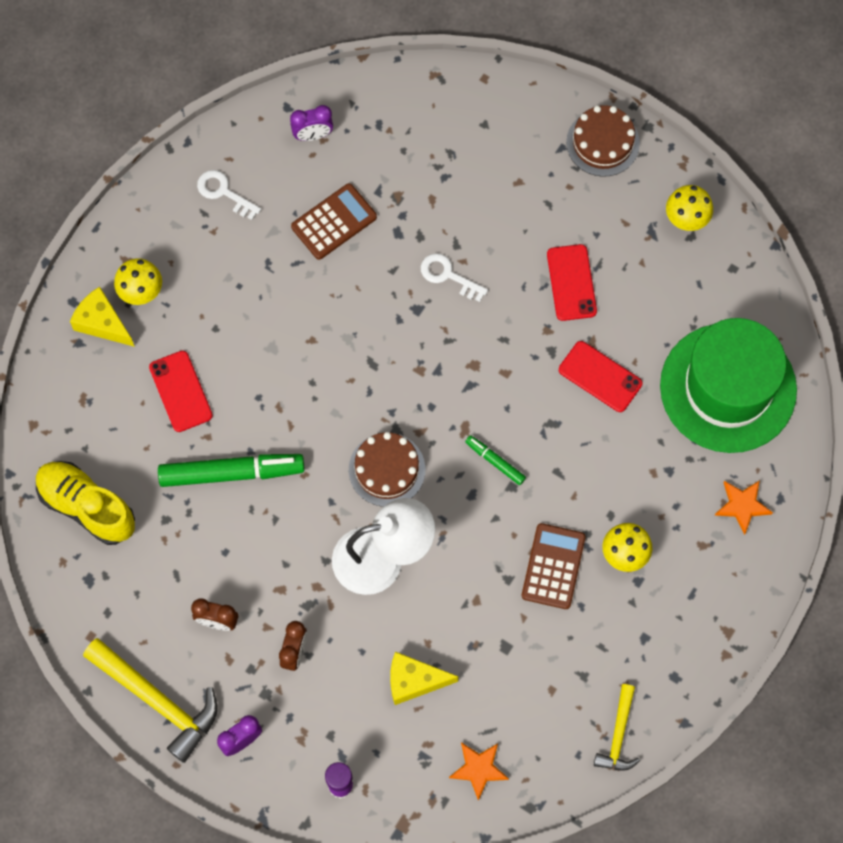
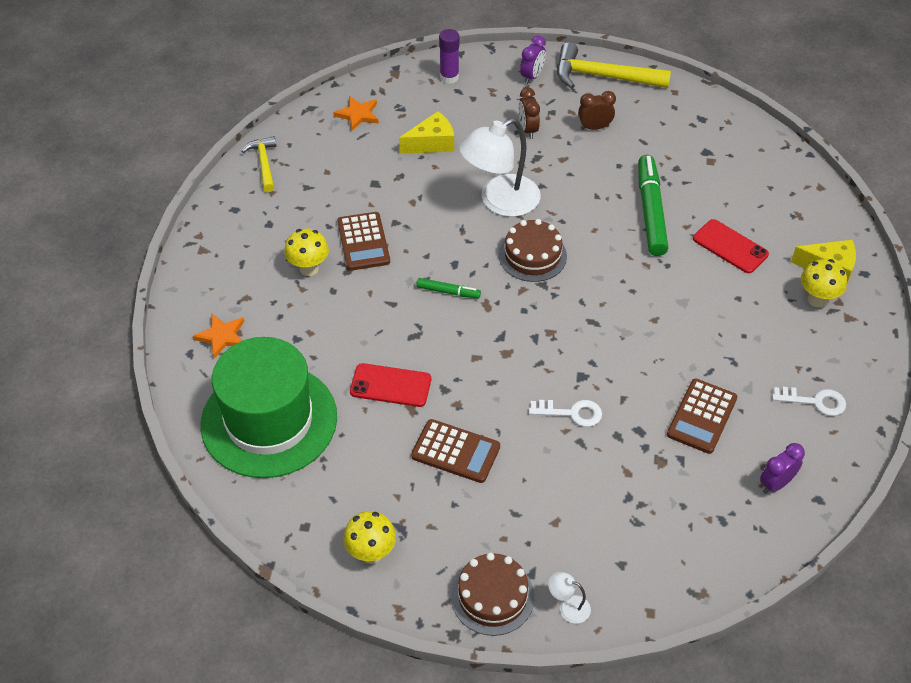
camera: 155 degrees right, 20 degrees down
(87, 507) = (738, 155): yellow shoe -> none
(231, 473) = (650, 211): green marker -> green marker turned 120 degrees clockwise
(546, 109) = (568, 607): none -> white lamp
(571, 283) = (456, 451): red phone -> brown calculator

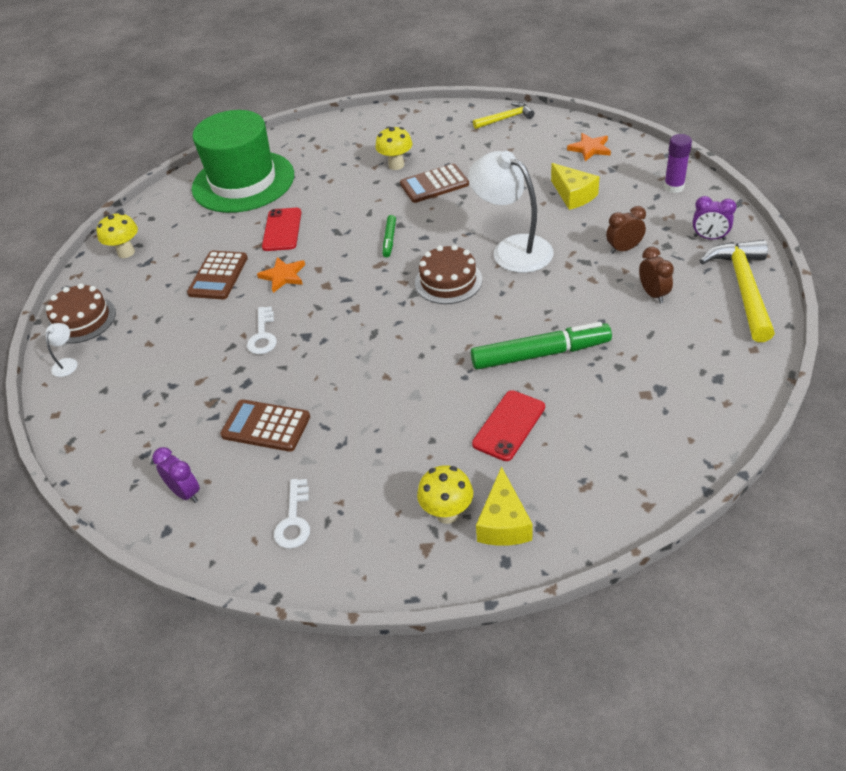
camera: 85 degrees right, 5 degrees down
(222, 336) = (318, 144): orange star -> orange star (283, 276)

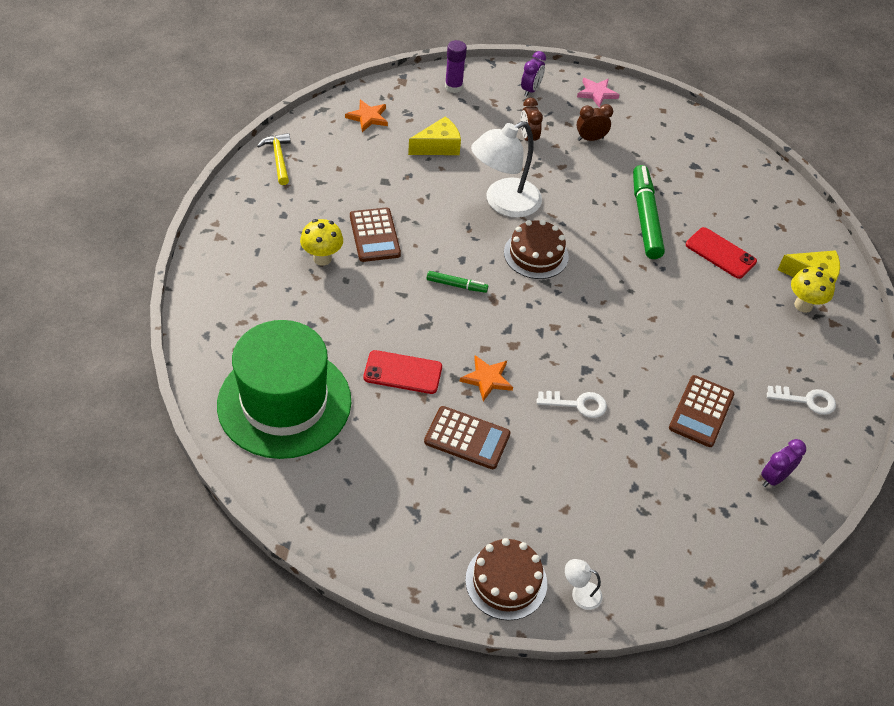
camera: 90 degrees left, 5 degrees up
(126, 252) = (386, 535): yellow mushroom -> none
(743, 288) = (597, 93): yellow hammer -> pink star

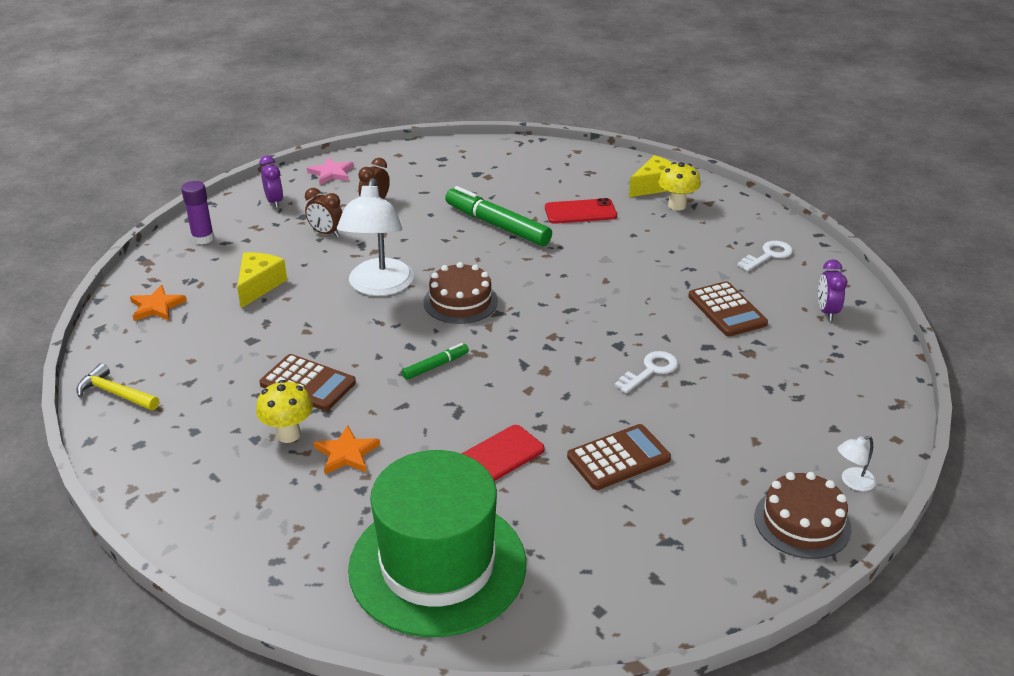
camera: 45 degrees left, 15 degrees down
(487, 379) = (565, 407): orange star -> orange star (347, 453)

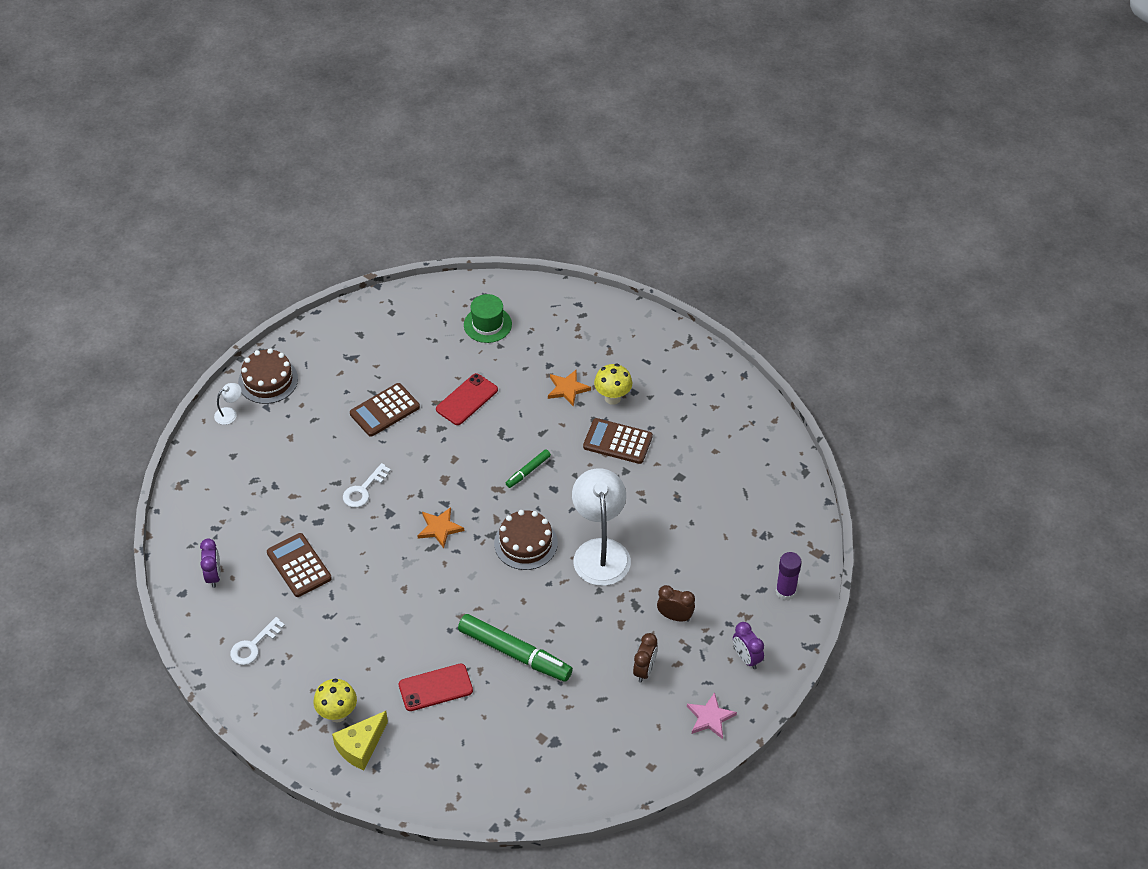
camera: 170 degrees right, 15 degrees up
(115, 393) = (751, 414): yellow hammer -> none
(157, 306) = (774, 501): orange star -> orange star (439, 528)
(259, 286) = (703, 537): yellow cheese -> none
(437, 565) = (487, 324): green hat -> green hat, size x0.46

